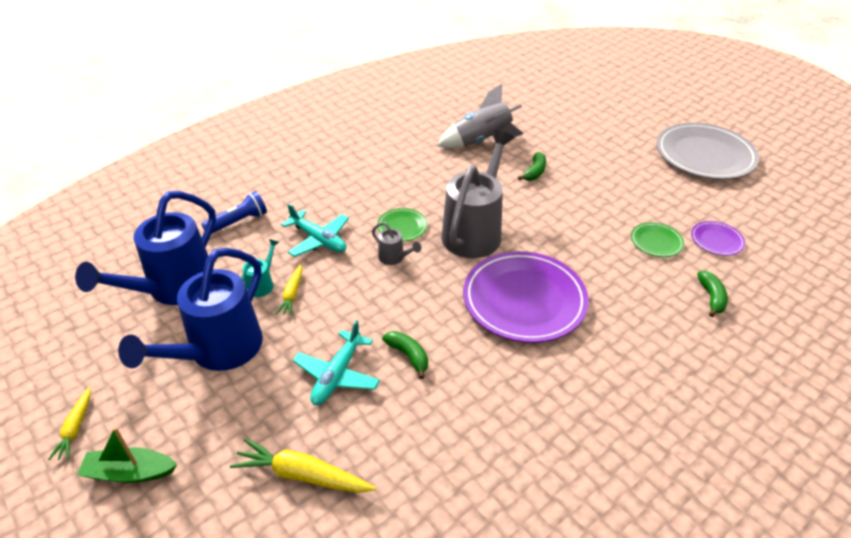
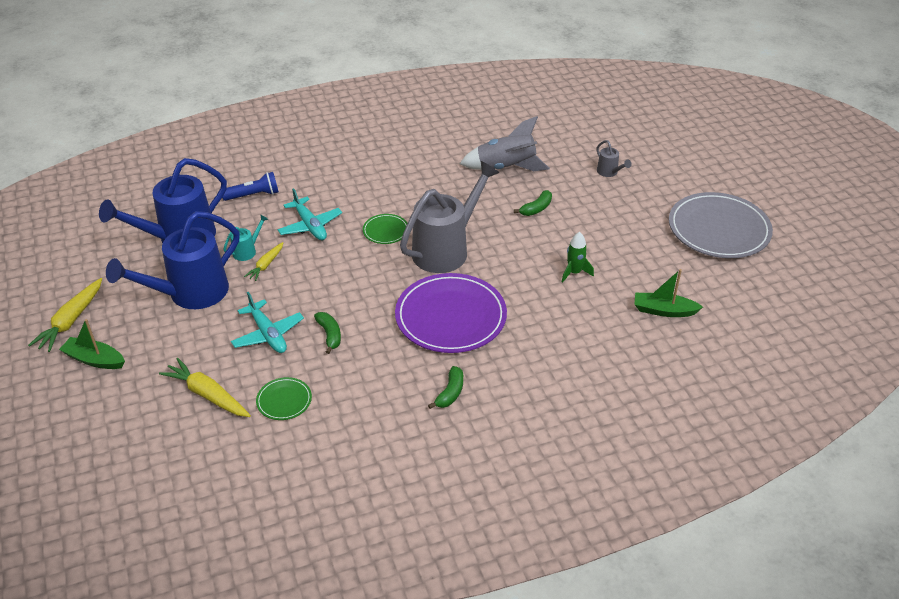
camera: 20 degrees right, 0 degrees up
(75, 428) = (71, 321): yellow carrot -> yellow carrot, size x1.65
(337, 375) = (268, 334): turquoise plane -> turquoise plane turned 75 degrees counterclockwise
(394, 258) = (363, 256): grey watering can -> grey watering can (609, 172)
(611, 224) = (574, 272): none -> green rocket
(656, 242) = (604, 298): green plate -> green plate (284, 400)
(711, 297) = (618, 357): green banana -> green banana (450, 393)
(716, 240) = (664, 311): purple plate -> green boat

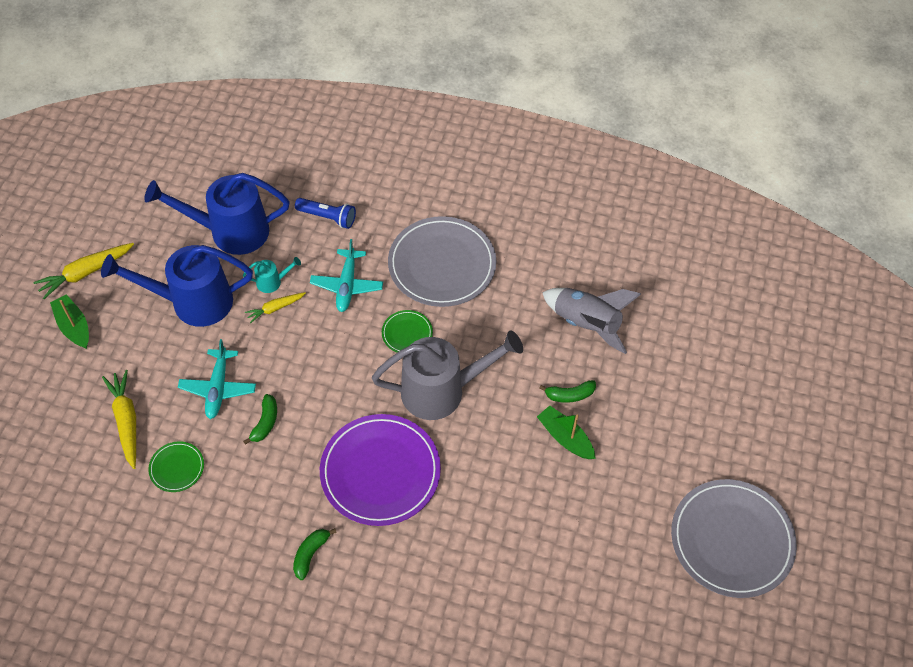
camera: 35 degrees right, 15 degrees up
(370, 182) = (442, 264): none -> grey plate
(450, 393) = (310, 554): green banana -> green banana turned 150 degrees clockwise
(574, 272) = (536, 496): green rocket -> none
(609, 172) = (686, 394): grey watering can -> none
(664, 311) = (579, 599): green boat -> green boat (565, 438)

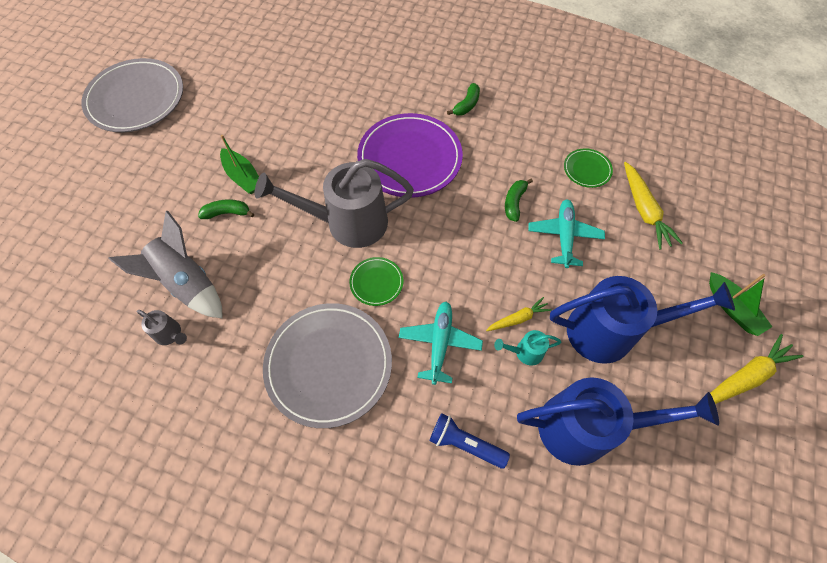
camera: 175 degrees left, 5 degrees up
(584, 281) = (170, 334): none -> grey watering can

